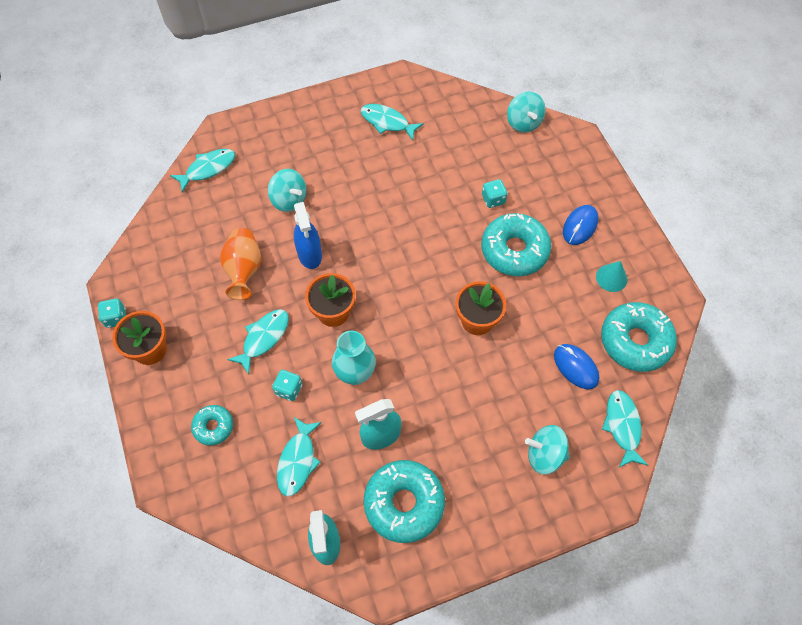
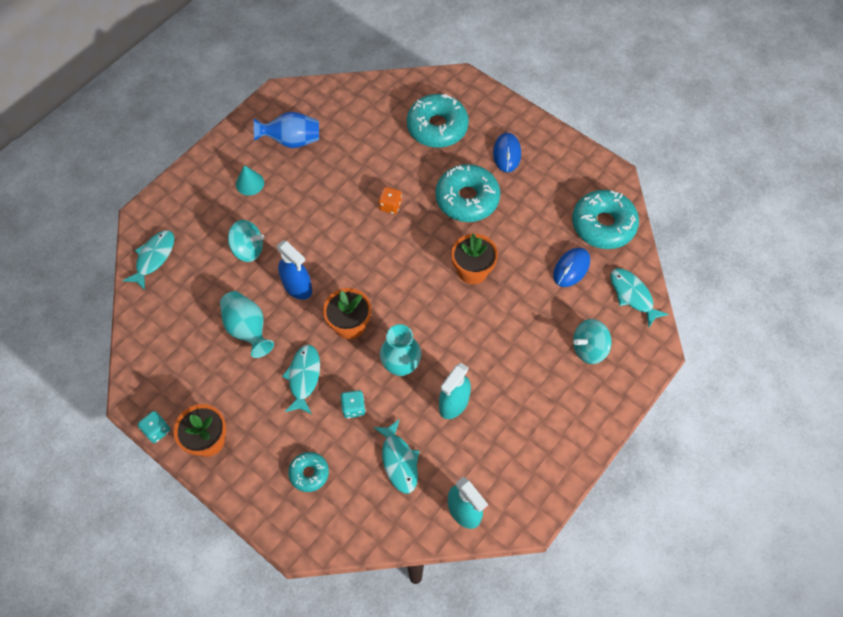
camera: 30 degrees left, 0 degrees up
(244, 270) = (248, 329): orange vase -> turquoise vase
(387, 122) = (292, 141): turquoise fish -> blue vase
(404, 503) = (505, 445): turquoise donut -> turquoise donut (437, 127)
(438, 222) = (390, 206): none -> orange dice
(493, 199) = (424, 165): turquoise dice -> none
(523, 123) = (409, 88): turquoise spinning top -> none
(576, 367) = (571, 268): blue mouse -> blue mouse turned 75 degrees counterclockwise
(611, 278) = (556, 184): turquoise cone -> turquoise cone (250, 183)

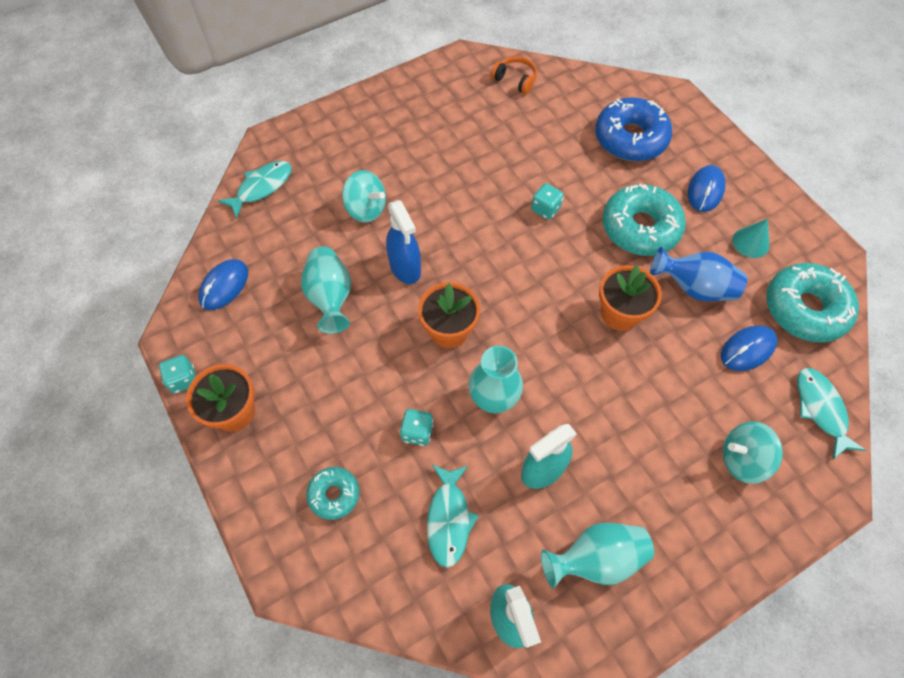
camera: 20 degrees right, 0 degrees up
(158, 348) = (224, 286): none -> blue mouse
(250, 183) = (396, 139): turquoise cone -> turquoise cone (750, 242)
(292, 141) = (459, 108): blue vase -> blue vase (694, 287)
(304, 377) = (372, 375): turquoise fish -> none
(329, 103) = (515, 80): none -> orange headphones
(390, 206) = (545, 209): orange dice -> turquoise dice
(437, 127) = (630, 138): turquoise donut -> blue donut
(510, 451) = (596, 558): none -> turquoise vase

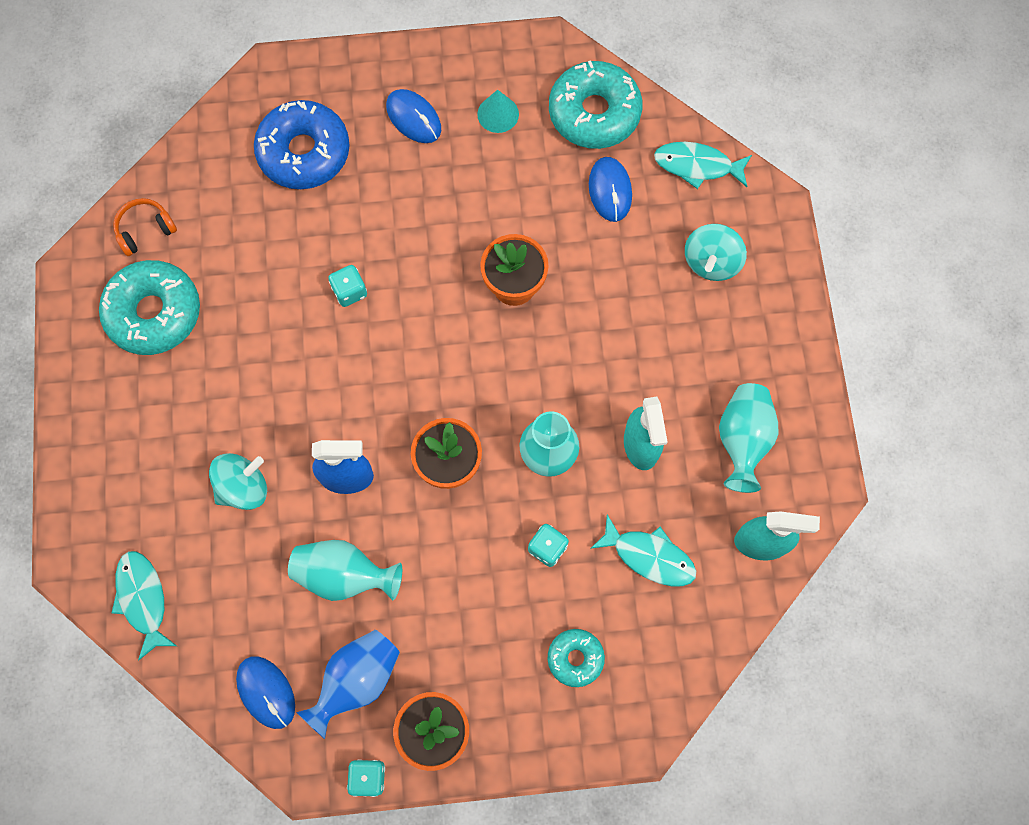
camera: 65 degrees left, 10 degrees up
(640, 228) = (425, 209): turquoise donut -> turquoise donut (154, 313)
(694, 287) = (521, 198): blue vase -> blue vase (356, 680)

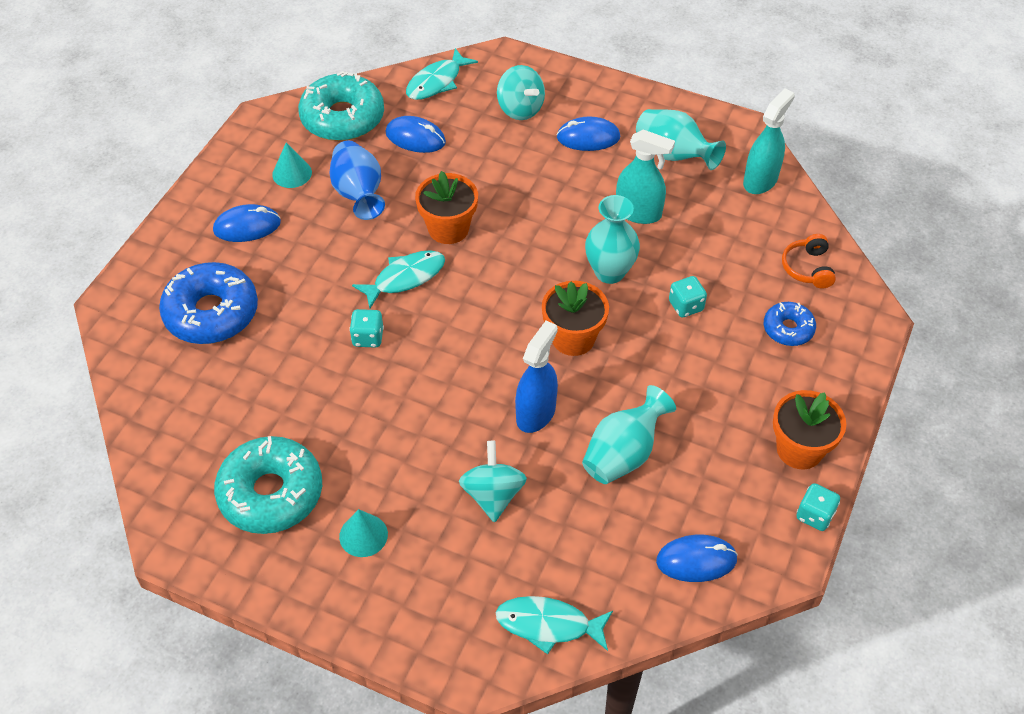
camera: 60 degrees left, 20 degrees down
(145, 230) = (182, 465): orange headphones -> orange headphones (808, 268)
(152, 407) = (363, 535): none -> turquoise cone
(356, 680) = (724, 486): blue vase -> blue vase (358, 194)
(575, 658) = (788, 329): turquoise donut -> blue donut
(649, 556) = (731, 247): turquoise fish -> turquoise fish (405, 278)
(713, 346) = (588, 137): none -> blue mouse

